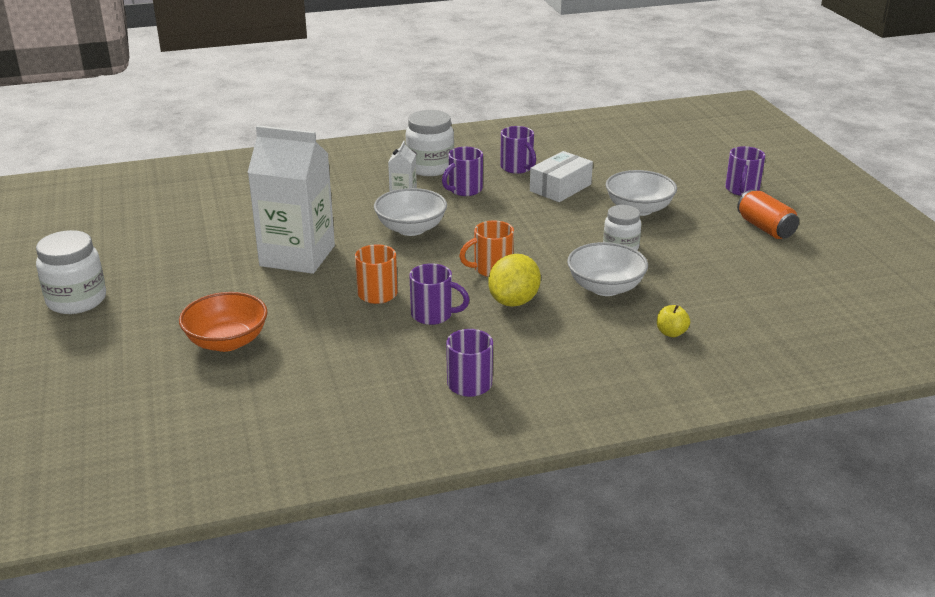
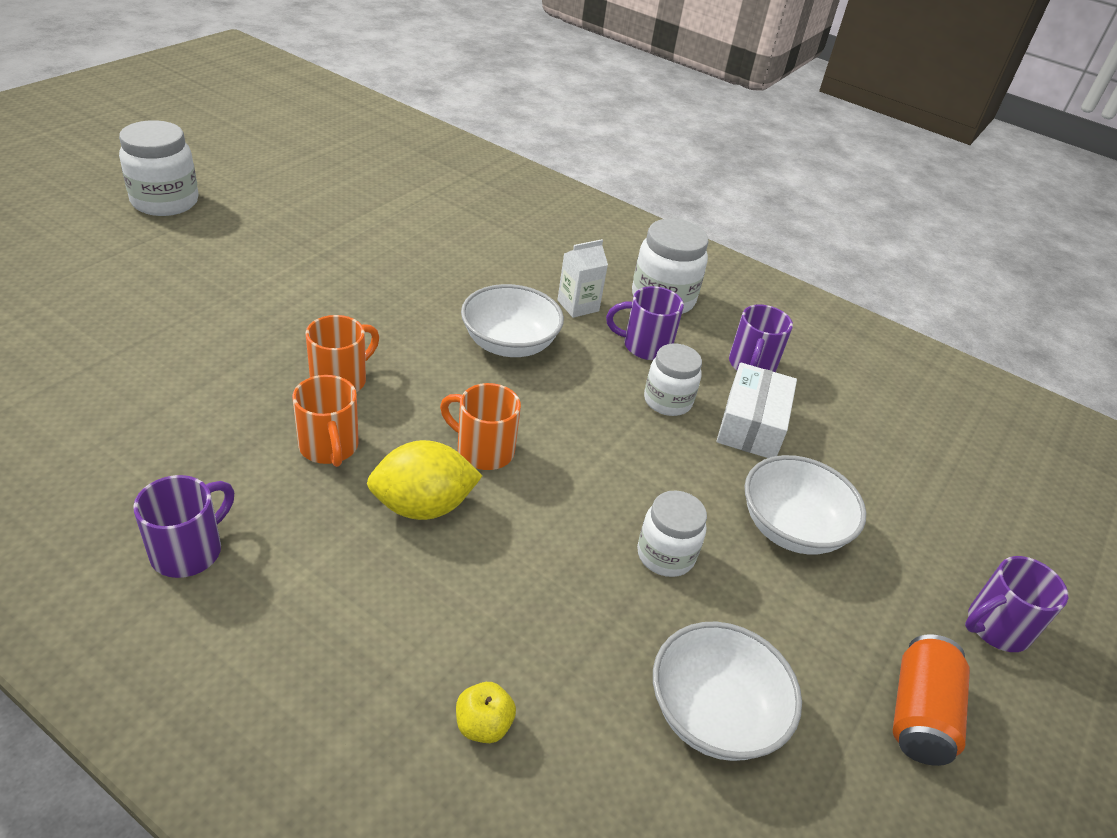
camera: 45 degrees right, 10 degrees up
(227, 341) = (153, 319): orange bowl -> none
(297, 256) = (368, 290): white carton -> none
(433, 315) = (329, 447): purple mug -> orange mug
(516, 202) = (667, 401): none -> white jar
(560, 187) = (751, 425): white box -> white box turned 75 degrees counterclockwise
(605, 287) = (542, 586): white bowl -> white bowl (714, 714)

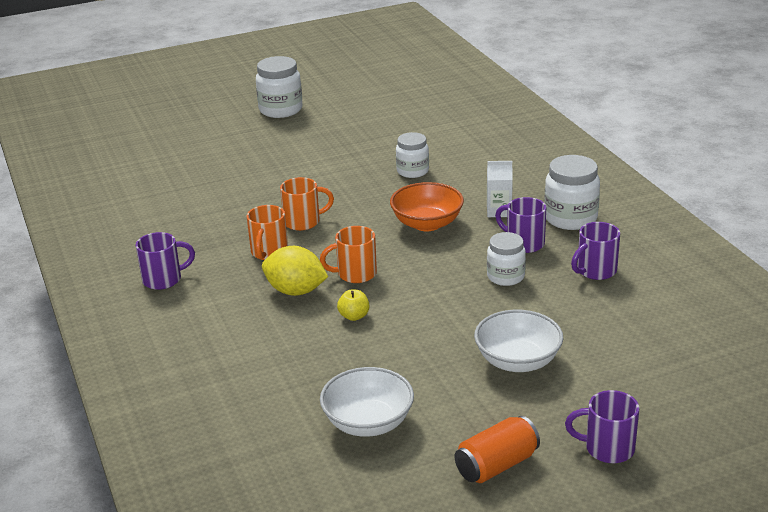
camera: 40 degrees right, 10 degrees down
(483, 450) = (355, 274): orange mug -> orange mug turned 75 degrees counterclockwise
(483, 725) = (242, 387): yellow apple -> yellow apple (354, 316)
(509, 344) = (427, 223): white bowl -> orange bowl
(665, 555) = (416, 350): white jar -> white jar (412, 171)
(751, 425) = (554, 303): white box -> none

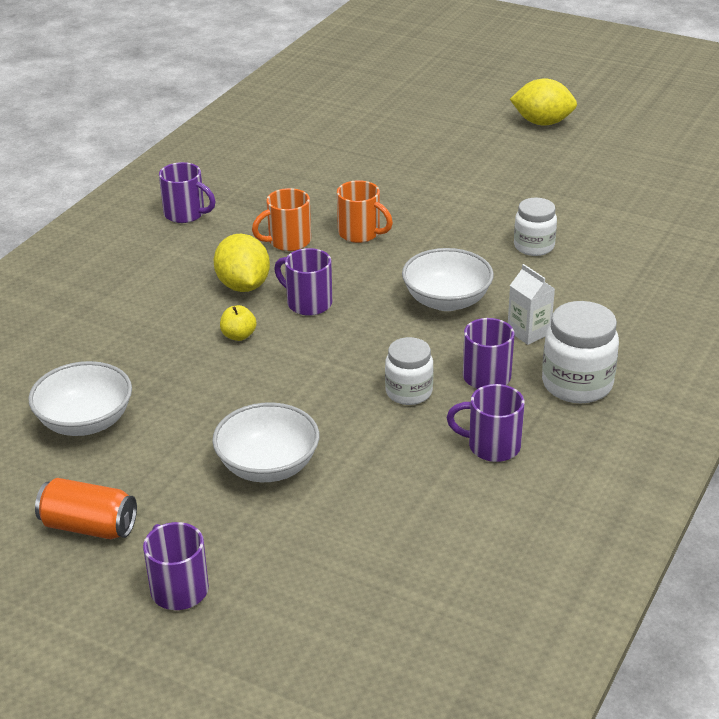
camera: 50 degrees right, 5 degrees up
(281, 110) = (542, 122): white jar -> yellow lemon
(355, 274) = (308, 303): orange mug -> purple mug
(427, 223) = (446, 301): orange bowl -> white bowl

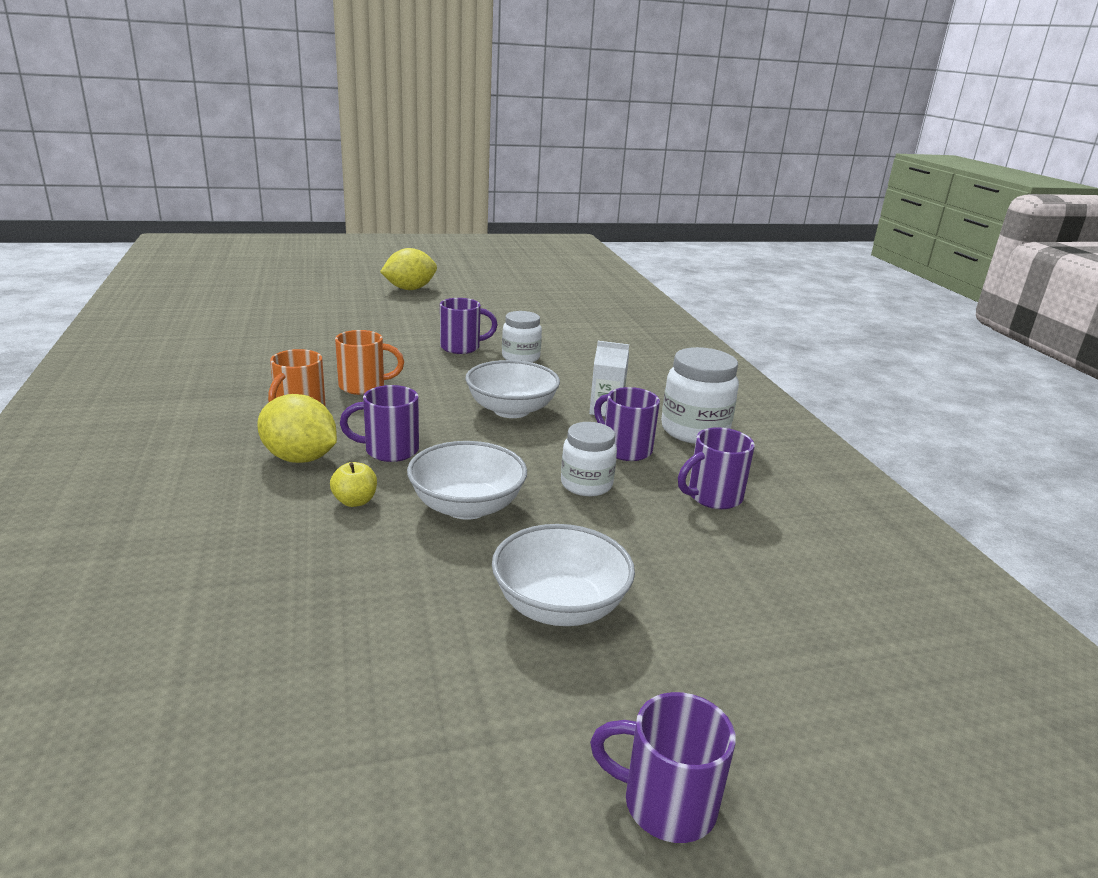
camera: 45 degrees left, 10 degrees down
(85, 421) = (272, 668): white bowl -> white bowl (467, 506)
(89, 526) = (447, 800): orange can -> none
(186, 214) = (148, 419): purple mug -> purple mug (461, 347)

